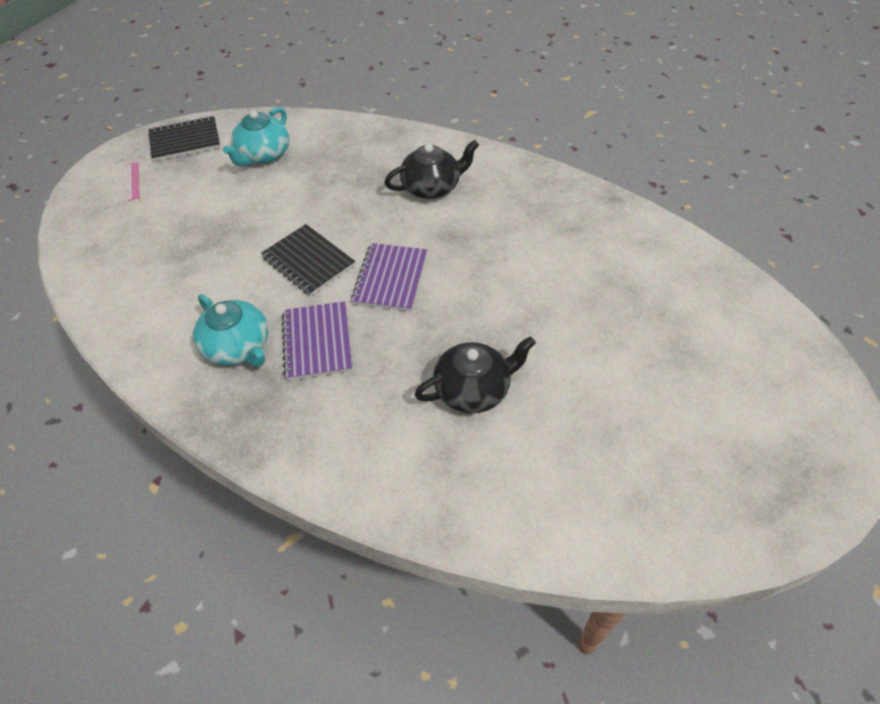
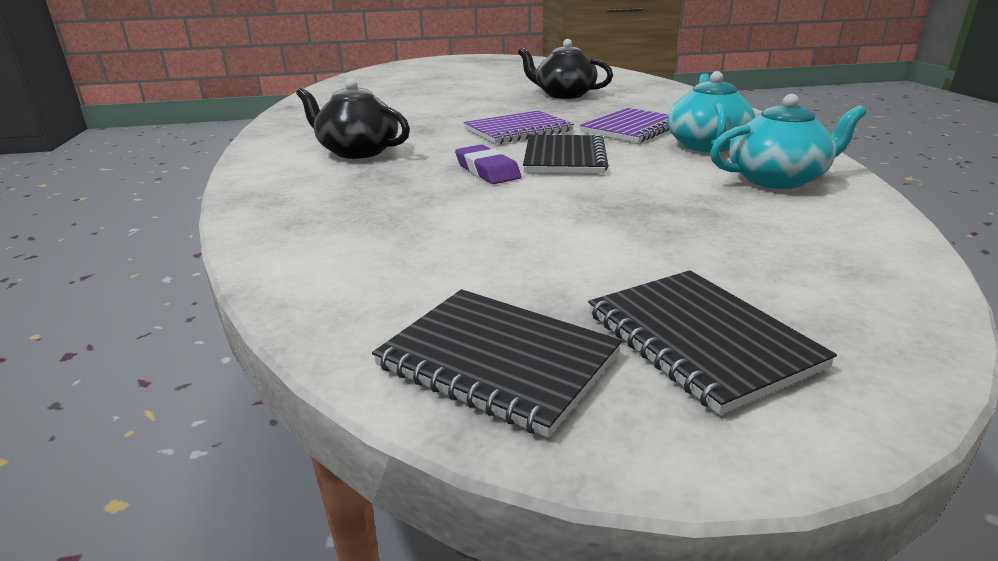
camera: 130 degrees left, 25 degrees down
(133, 181) = (700, 340): pink ruler -> black notebook
(263, 155) = (425, 255): turquoise teapot -> turquoise teapot (777, 179)
(329, 218) = (487, 171): none -> purple eraser

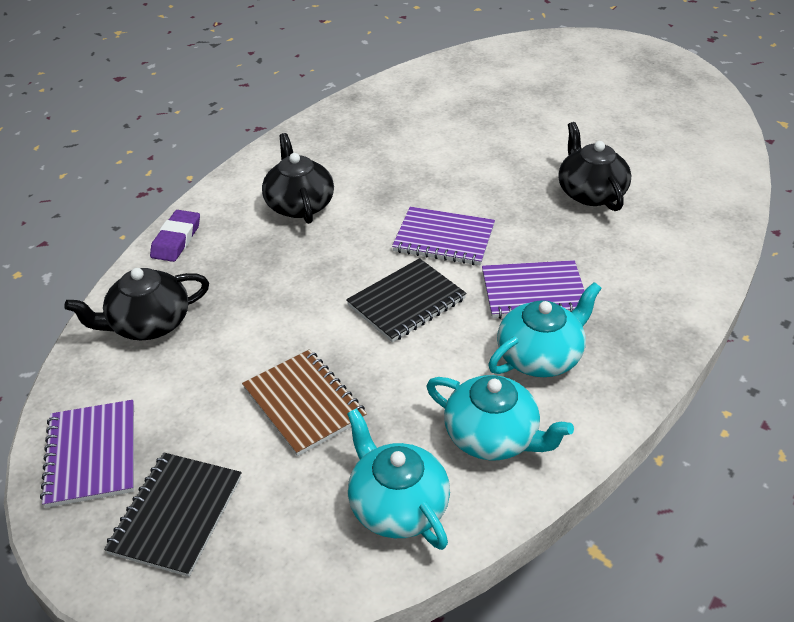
camera: 45 degrees right, 15 degrees up
(347, 252) = (148, 324): none -> black teapot
(487, 171) = (332, 286): purple eraser -> purple eraser (176, 240)
(497, 361) = (91, 455): black notebook -> purple notebook
(621, 224) = (304, 403): none -> brown notebook
(823, 231) = (397, 505): none -> turquoise teapot

